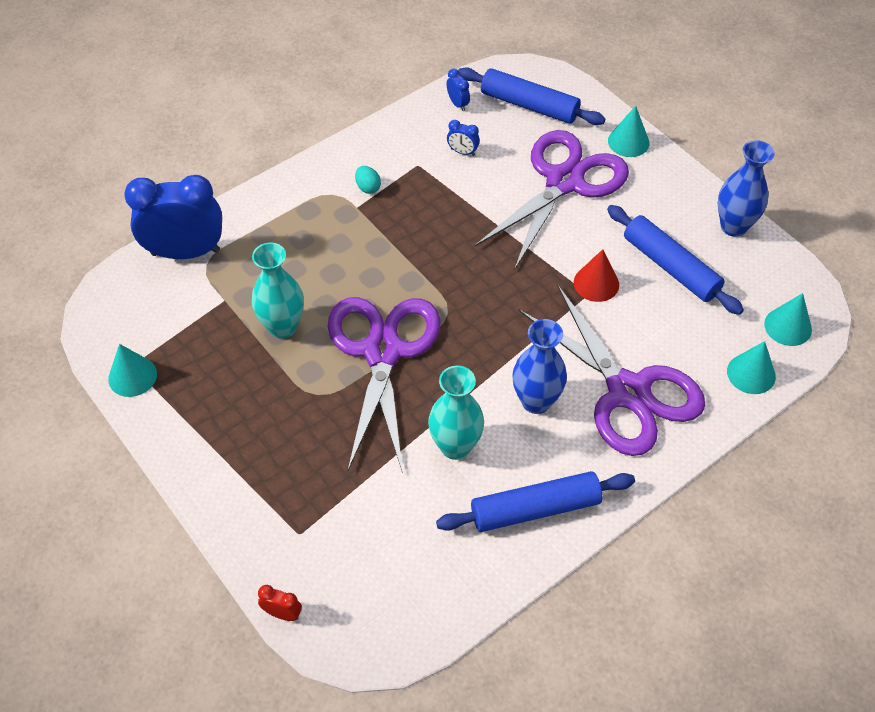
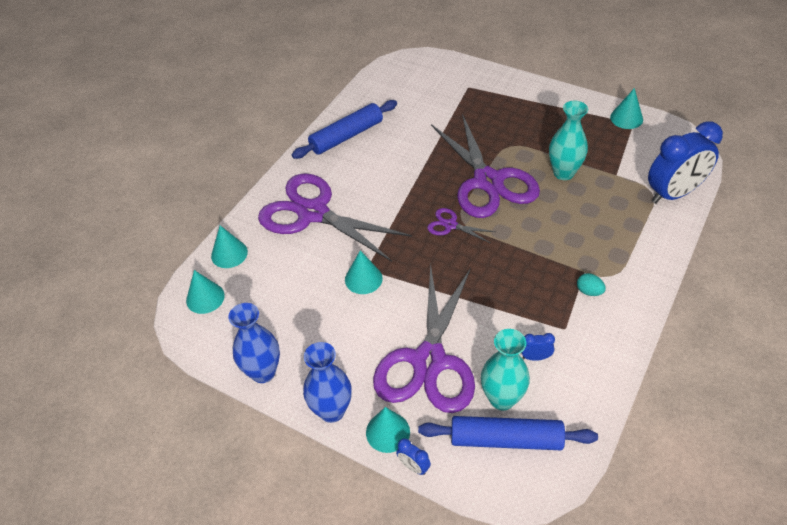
camera: 160 degrees right, 5 degrees down
(282, 613) = (452, 59): red clock -> none
(455, 446) = (409, 149): turquoise vase -> turquoise vase (502, 399)
(458, 104) = (575, 412): blue clock -> blue clock (413, 466)
(464, 310) = (450, 225): none -> purple scissors
(536, 401) = (372, 187): blue vase -> blue vase (332, 411)
(596, 283) = (363, 279): red cone -> turquoise cone
(670, 267) = (309, 313): blue rolling pin -> none

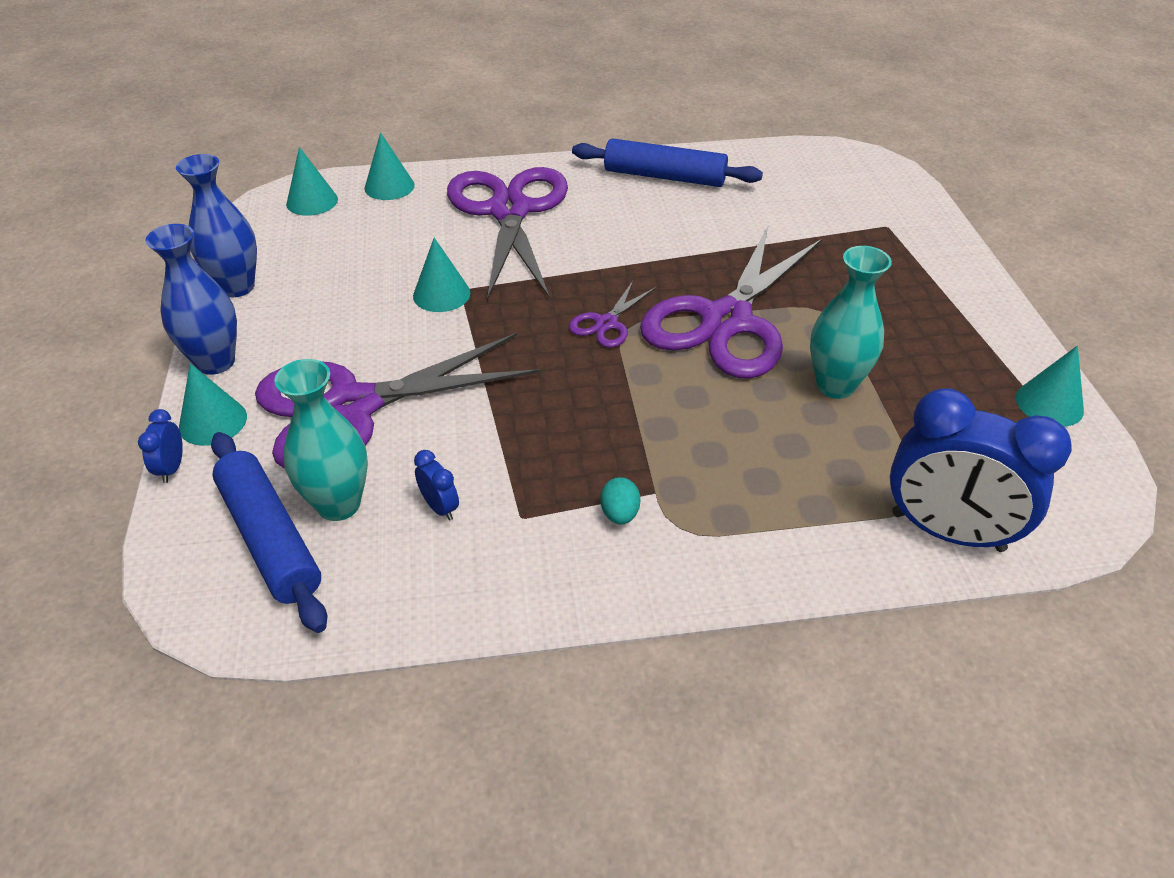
camera: 50 degrees right, 5 degrees down
(450, 225) = (606, 323): purple scissors -> purple scissors turned 135 degrees counterclockwise

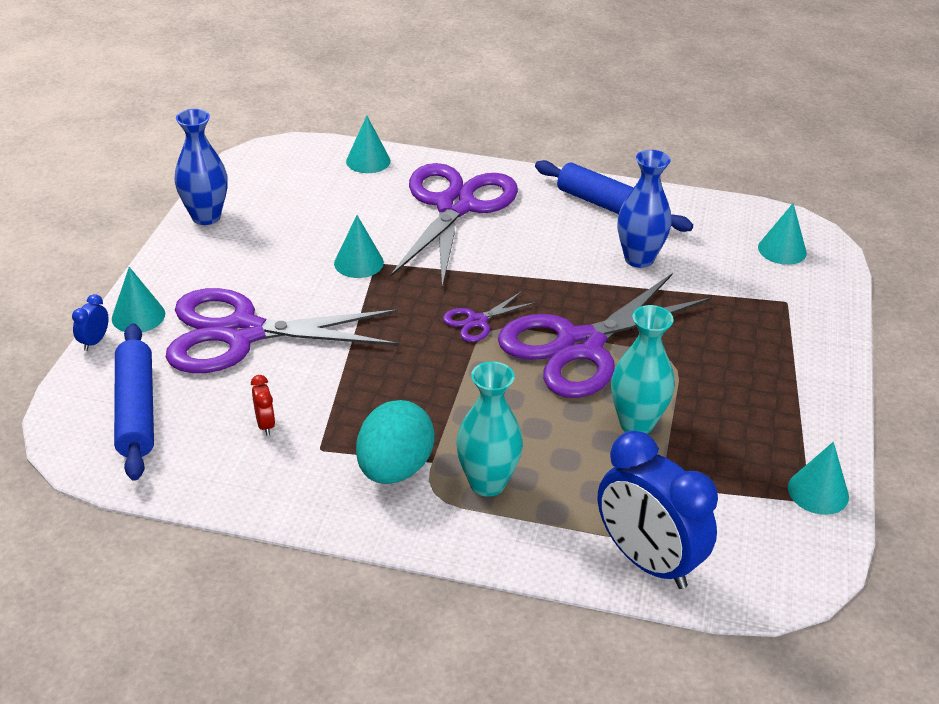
camera: 20 degrees right, 5 degrees down
(216, 362) = (162, 272): blue vase -> blue vase (639, 259)
(312, 201) = (299, 159): turquoise cone -> turquoise cone (782, 250)
(339, 504) = (195, 401): turquoise vase -> turquoise vase (487, 483)
(440, 507) = (265, 424): blue clock -> red clock
(619, 514) = (394, 469): turquoise egg -> turquoise egg, size x2.23

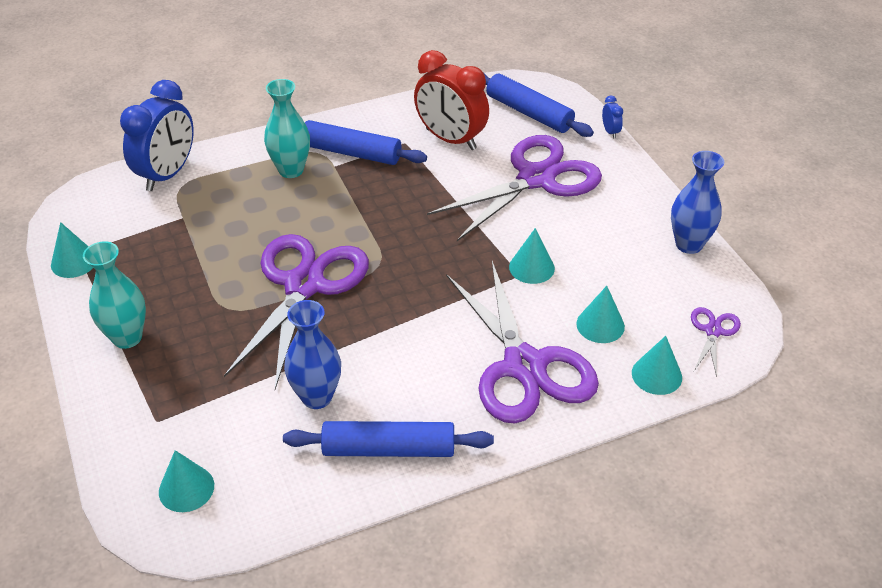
camera: 145 degrees right, 5 degrees up
(138, 316) = (612, 157): turquoise cone -> turquoise cone (600, 325)
(265, 424) = (450, 139): red clock -> red clock, size x2.49
(394, 469) = (351, 152): turquoise egg -> blue rolling pin
(477, 321) = (395, 266): purple scissors -> purple scissors (713, 331)
(636, 423) = (223, 248): turquoise vase -> turquoise vase (127, 337)
(647, 561) = (167, 174): blue clock -> blue clock turned 105 degrees clockwise

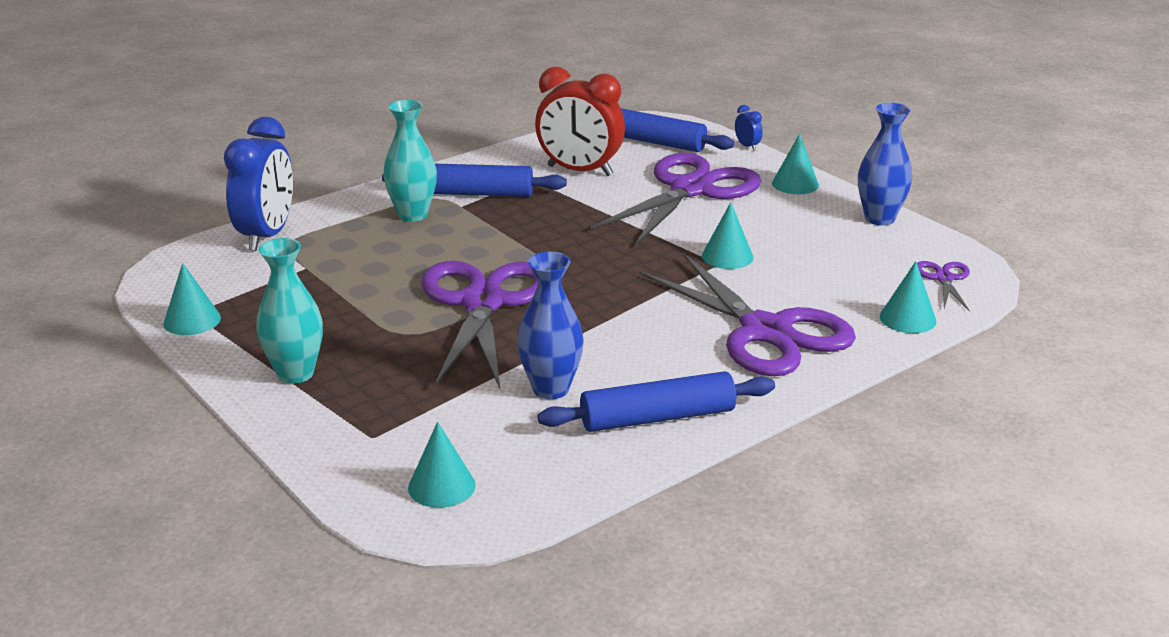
camera: 15 degrees left, 15 degrees down
(600, 325) = (826, 290): turquoise cone -> turquoise cone (795, 184)

